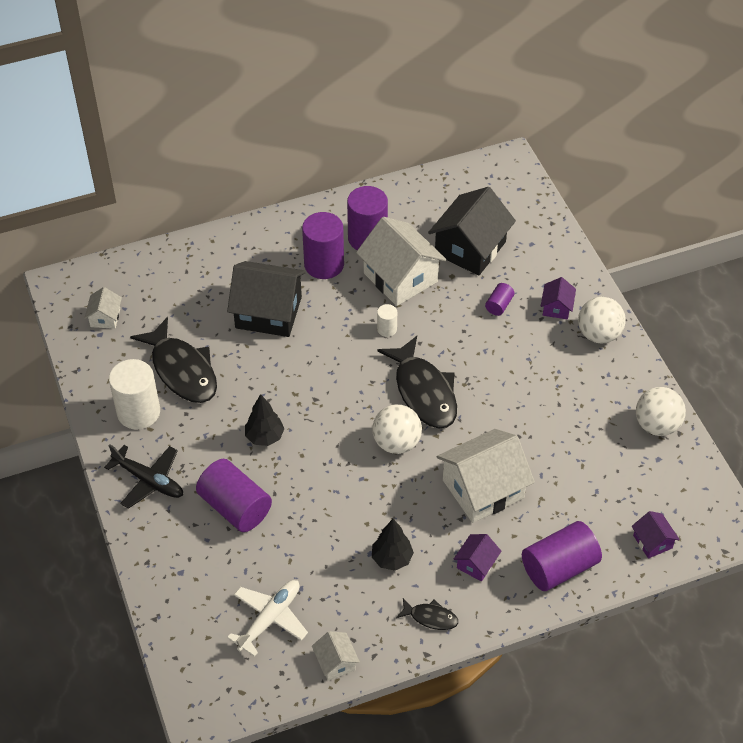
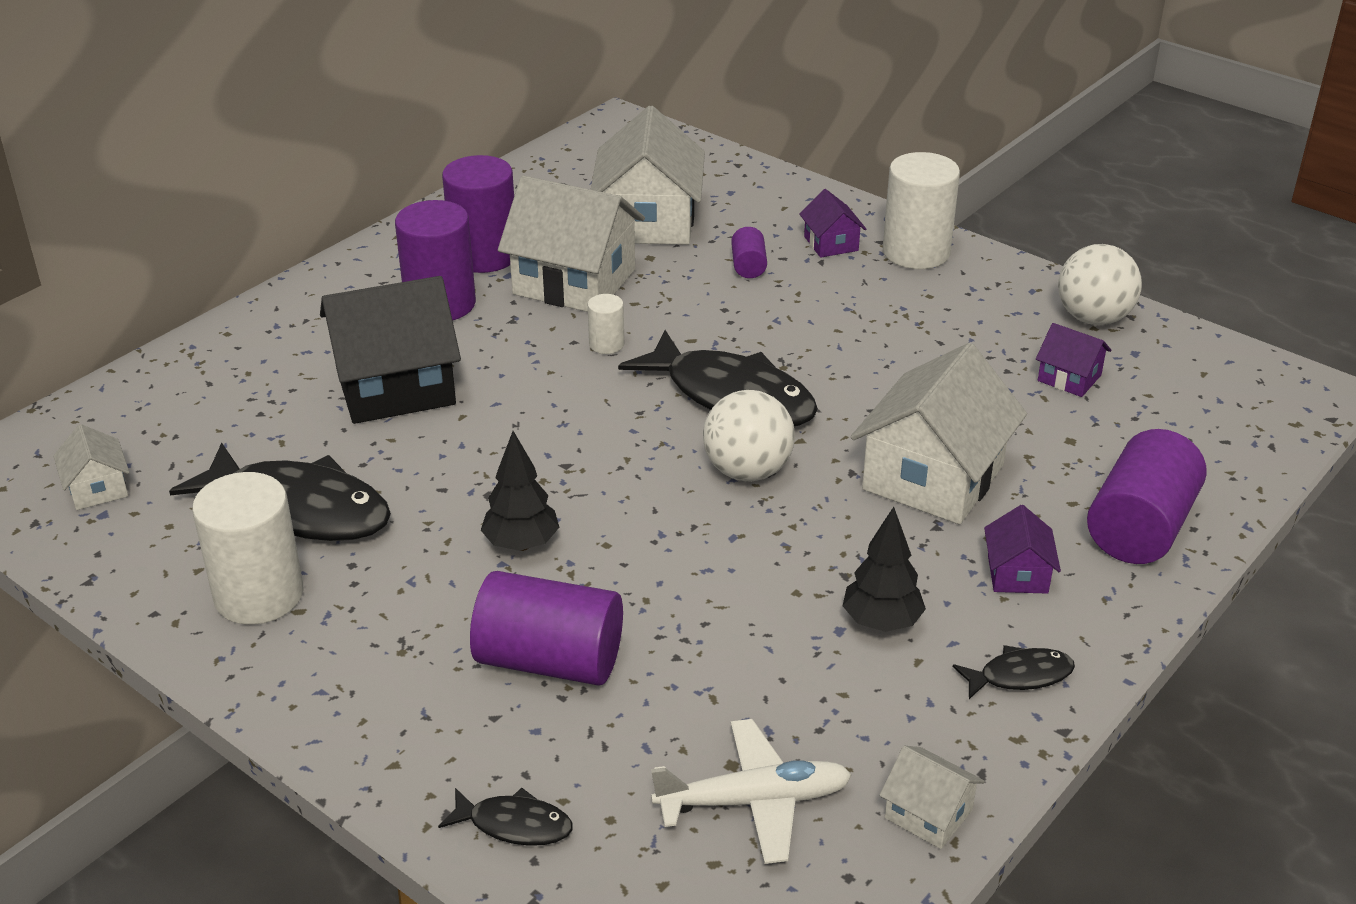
camera: 30 degrees left, 15 degrees down
(148, 480) = (353, 686): black plane -> none
(169, 580) = (514, 825): none -> black fish
(269, 619) = (753, 801): white plane -> white plane turned 75 degrees clockwise
(470, 248) = (648, 221): black house -> white house
(598, 334) = (916, 252): white ball -> white cylinder
(652, 541) = (1230, 445): purple house -> purple house (1069, 378)

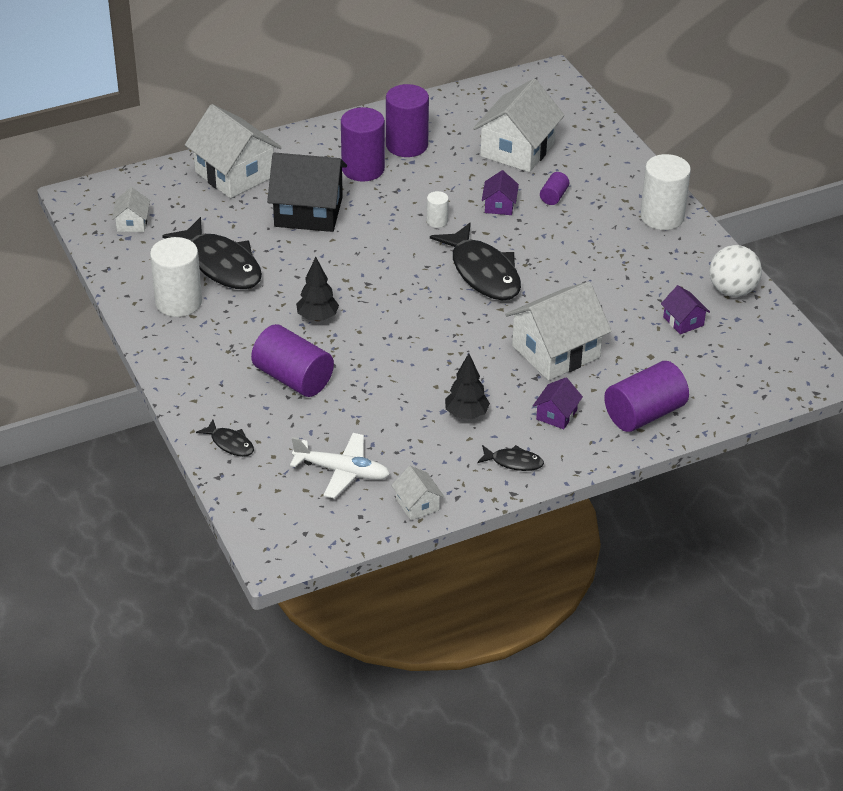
camera: 25 degrees right, 5 degrees up
(574, 282) = (446, 177): white house -> white house (234, 174)
(747, 471) = (459, 316): white ball -> none
(831, 243) = (615, 196): purple house -> purple house (499, 205)

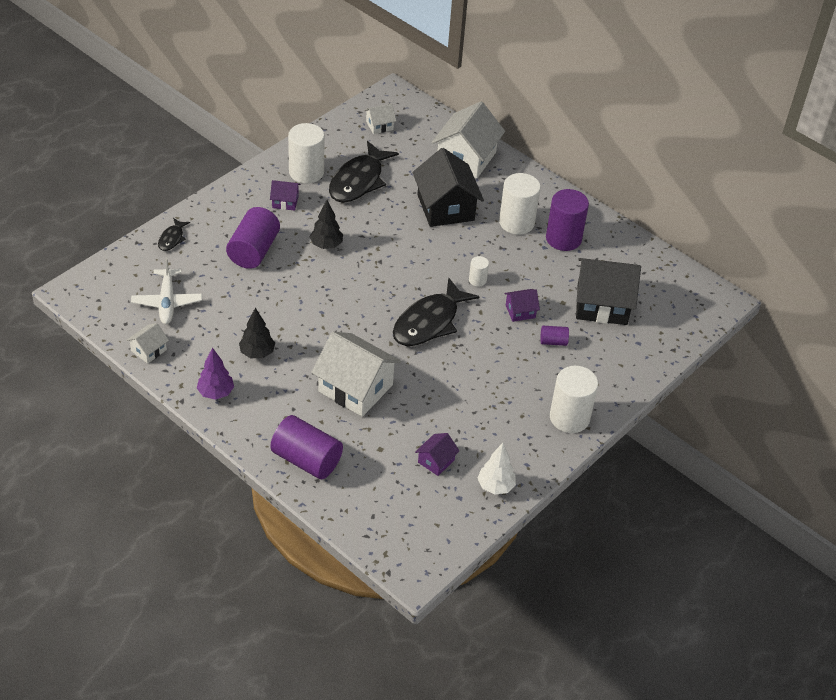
camera: 65 degrees right, 5 degrees up
(363, 169) = (516, 222): purple cylinder -> white cylinder
(513, 462) = (216, 393): black fish -> purple tree
(517, 150) = (602, 304): white house -> black house
(556, 415) = (280, 405): purple house -> purple house (285, 202)
(732, 290) = (495, 486): white ball -> white tree

